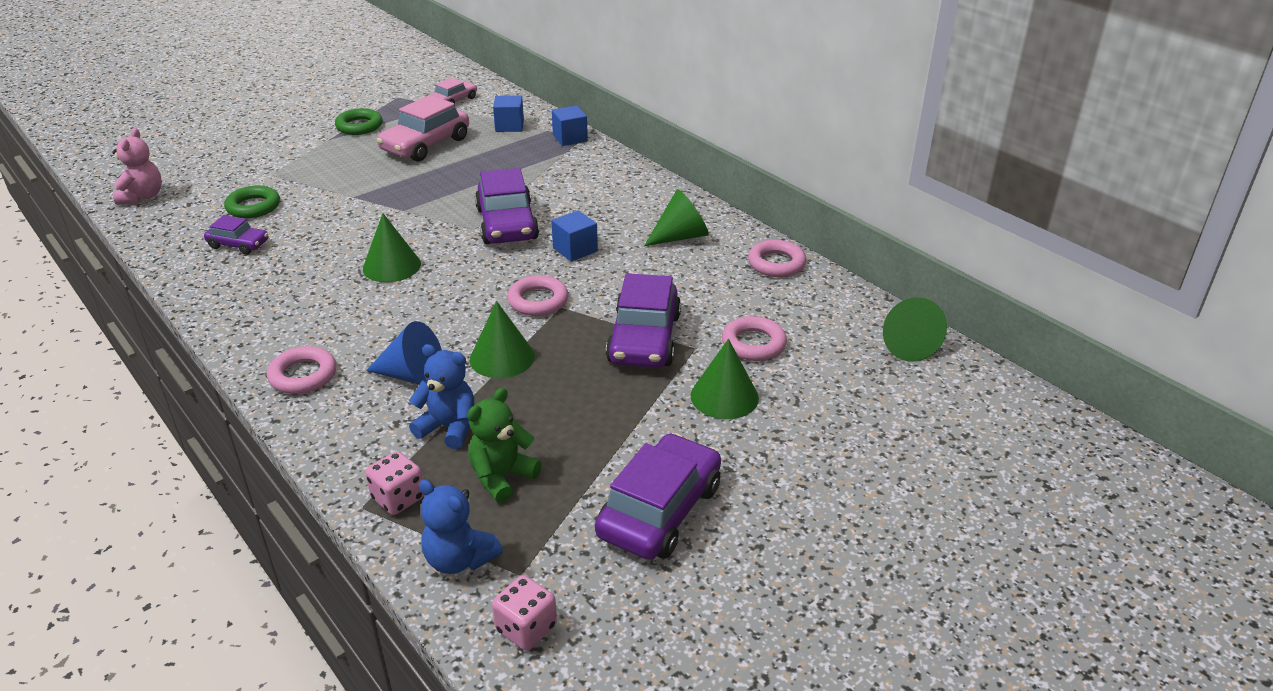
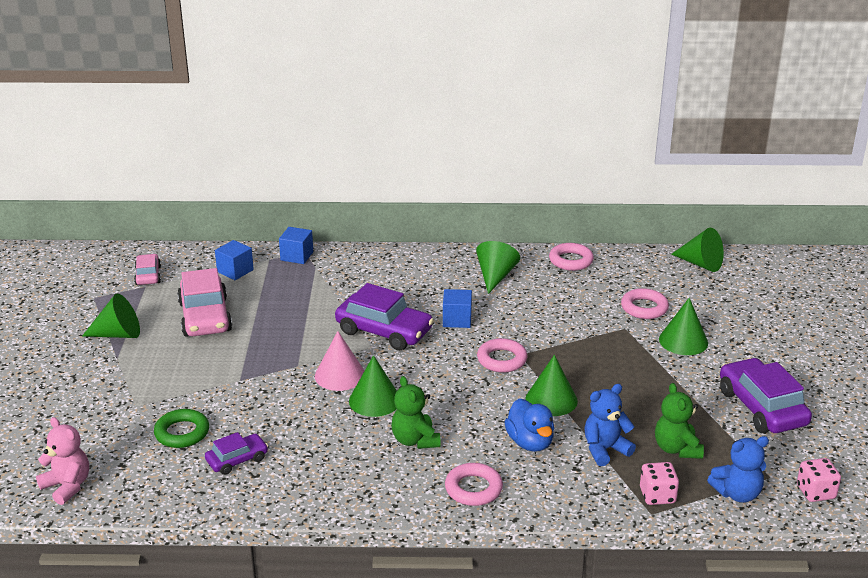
camera: 50 degrees left, 5 degrees down
(350, 312) = (415, 440): none -> green teddy bear
(359, 126) = (118, 334): green ring -> green cone
(411, 234) = (340, 375): none -> pink cone
(413, 376) = (530, 442): blue cone -> blue duck
(644, 339) = (594, 340): purple car -> none

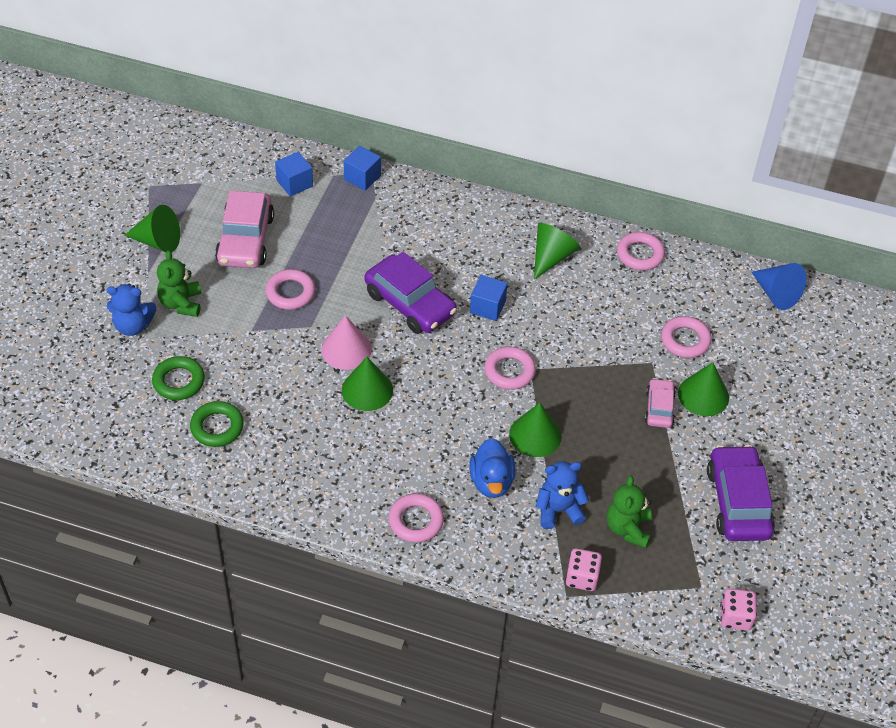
camera: 15 degrees right, 20 degrees up
(67, 486) = (62, 416): pink teddy bear -> none
(148, 275) = (208, 168): pink car -> pink car (659, 408)
(237, 460) = (217, 427): purple car -> green ring
(266, 346) = (290, 293): none -> pink ring
(415, 440) = (385, 449): green teddy bear -> green teddy bear (181, 303)
(700, 264) = (776, 294): green cone -> blue cone
(737, 493) = (658, 597): blue teddy bear -> blue teddy bear (133, 326)

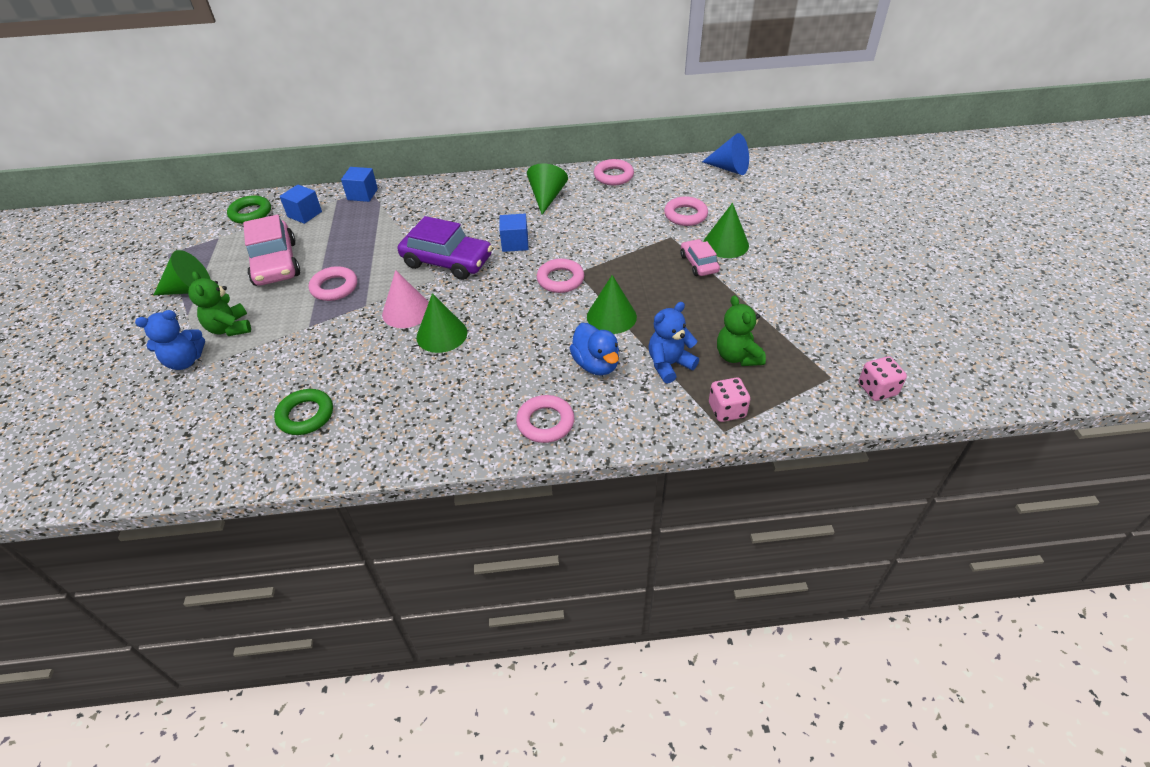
camera: 20 degrees left, 5 degrees down
(179, 381) = (250, 390): green ring -> green ring (250, 213)
(738, 502) = (809, 304): purple car -> none

